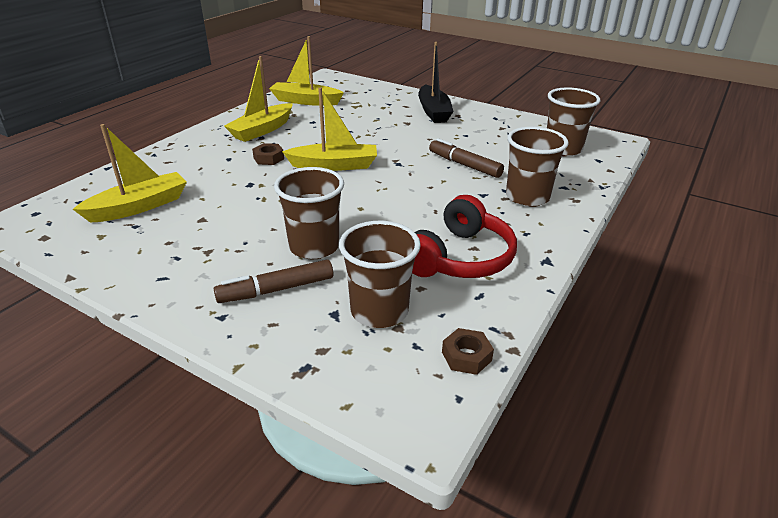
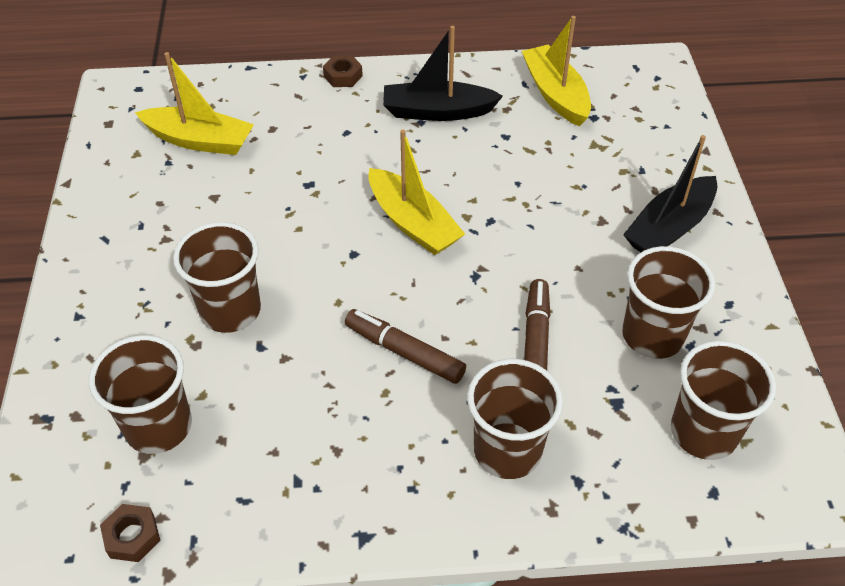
camera: 55 degrees right, 15 degrees up
(262, 130) = (437, 111): yellow boat -> black boat
(268, 158) = (376, 161): brown nut -> brown nut (343, 76)
(276, 289) = (140, 327): brown marker -> brown marker (404, 352)
(460, 258) = (304, 447): red headphones -> none
(494, 138) = (652, 335): none -> brown cup

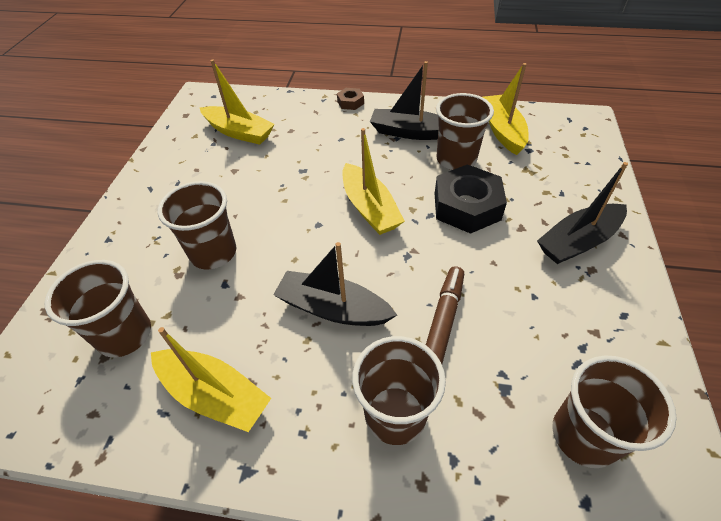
camera: 15 degrees right, 0 degrees up
(132, 536) = (64, 426): brown nut -> none
(298, 470) = (214, 395): none -> yellow boat
(404, 352) = (333, 308): brown marker -> black boat
(532, 203) = (466, 206): none -> black nut
(652, 335) = (548, 332): brown cup -> brown cup (456, 159)

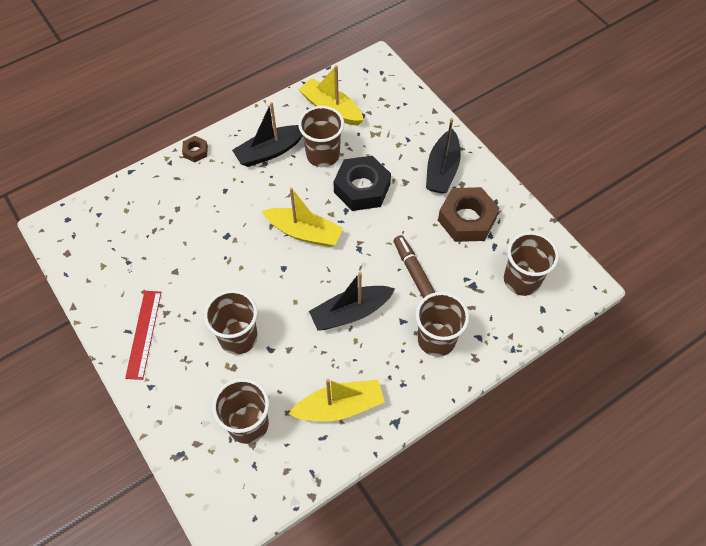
camera: 45 degrees left, 10 degrees up
(156, 198) = (143, 334): none -> red ruler
(239, 132) = (137, 238): yellow boat -> none
(565, 309) = (467, 219): none -> brown nut

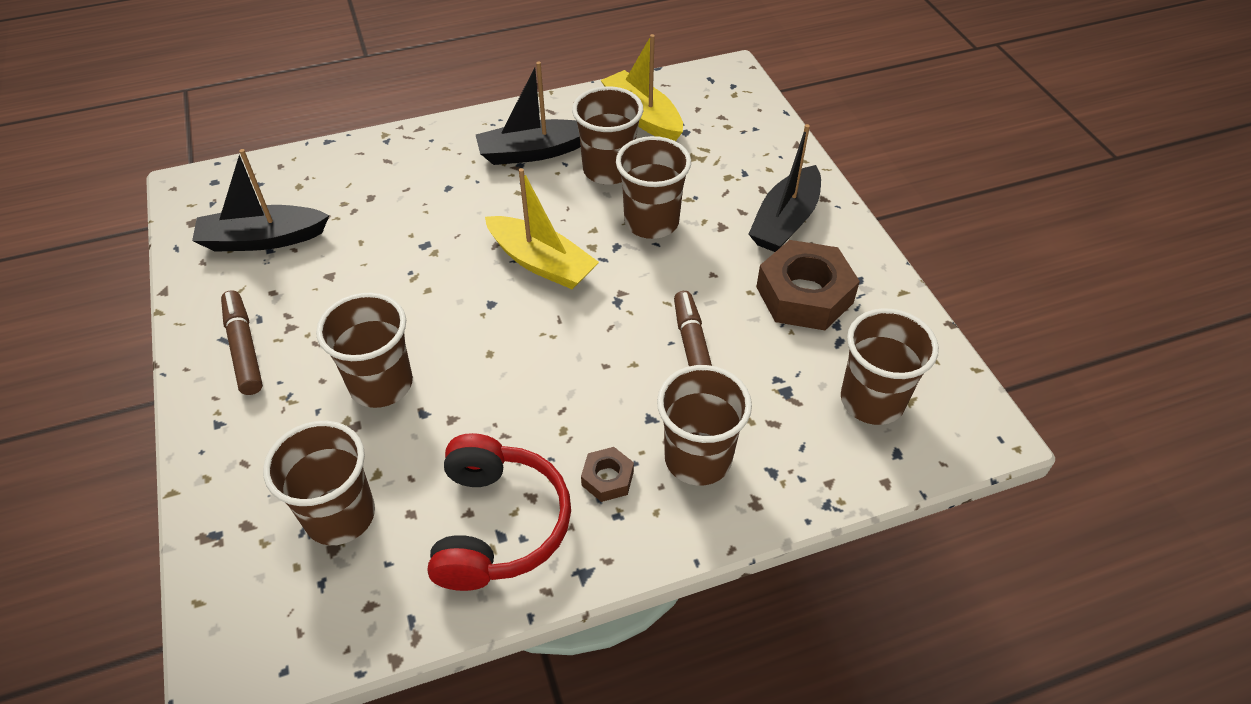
camera: 15 degrees right, 10 degrees down
(143, 334) = (244, 348): red ruler -> brown marker
(195, 151) = (428, 134): brown nut -> brown nut (607, 478)
(339, 406) = (498, 525): yellow boat -> red headphones
(350, 312) = (570, 387): black boat -> black boat (263, 239)
(362, 188) = (651, 222): black nut -> brown cup

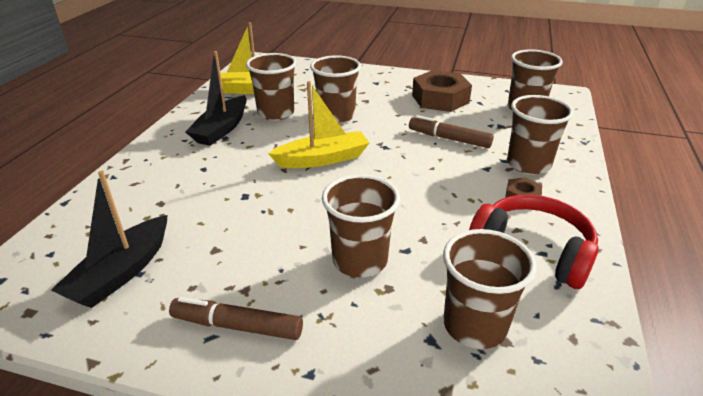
camera: 55 degrees left, 15 degrees down
(785, 221) = (384, 85): black boat -> none

